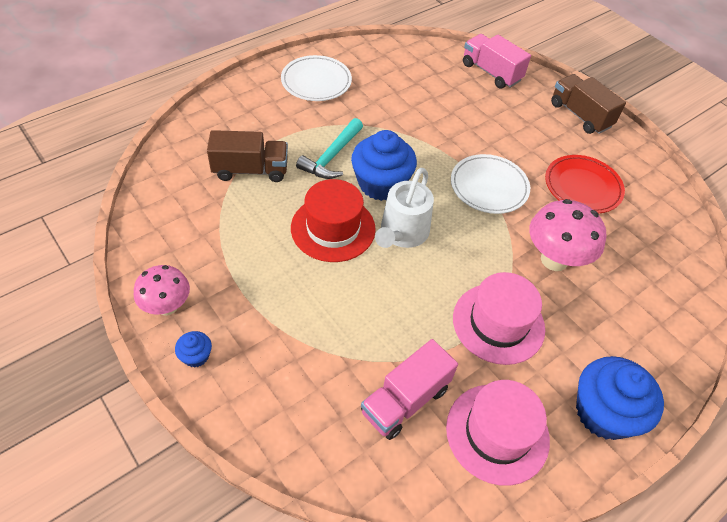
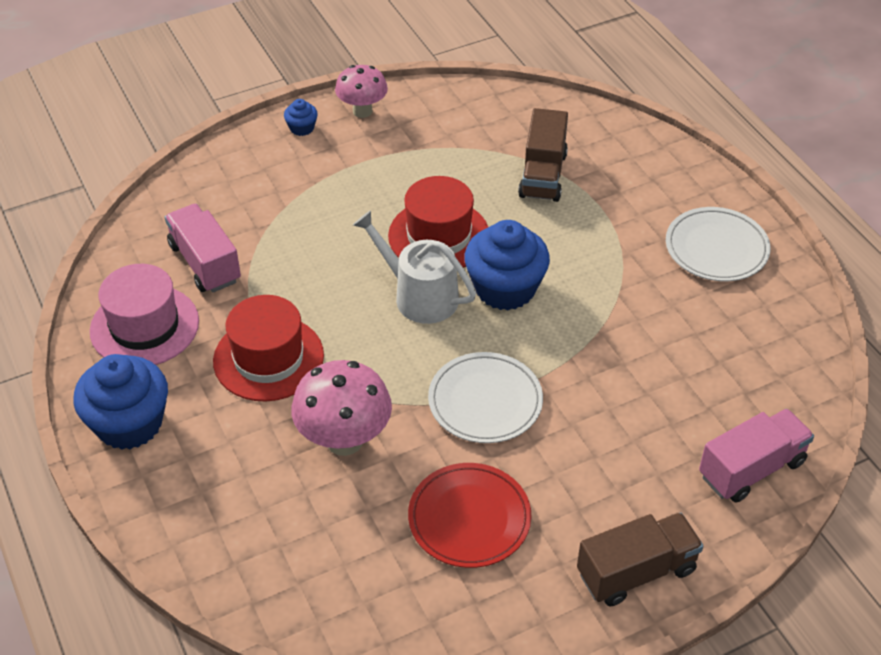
camera: 105 degrees right, 5 degrees down
(331, 156) = (560, 248): turquoise hammer -> none
(498, 323) = (268, 358): pink hat -> red hat

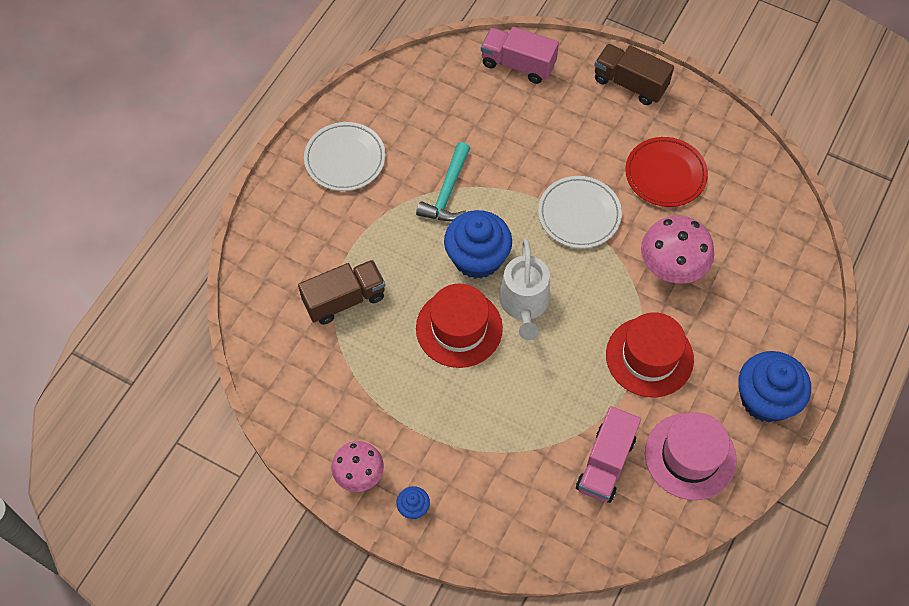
camera: 125 degrees left, 15 degrees up
(608, 306) = (447, 192): none -> turquoise hammer

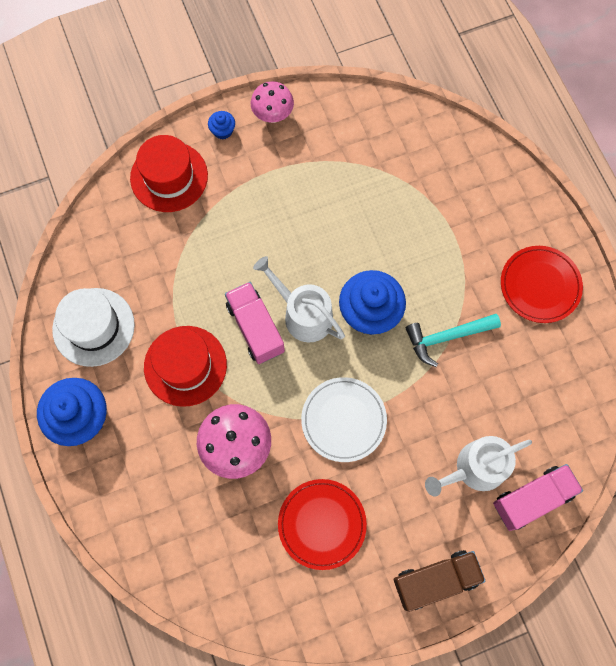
camera: 130 degrees right, 10 degrees up
(344, 299) = (412, 197): brown truck -> none
(345, 159) = (540, 285): white plate -> red plate
(447, 192) = (446, 337): turquoise hammer -> turquoise hammer turned 75 degrees counterclockwise
(459, 328) = (323, 255): red hat -> red hat (169, 177)
(531, 110) = (475, 468): none -> white watering can
(605, 463) = (141, 268): pink truck -> pink truck (255, 328)
(690, 456) = (93, 327): pink hat -> white hat

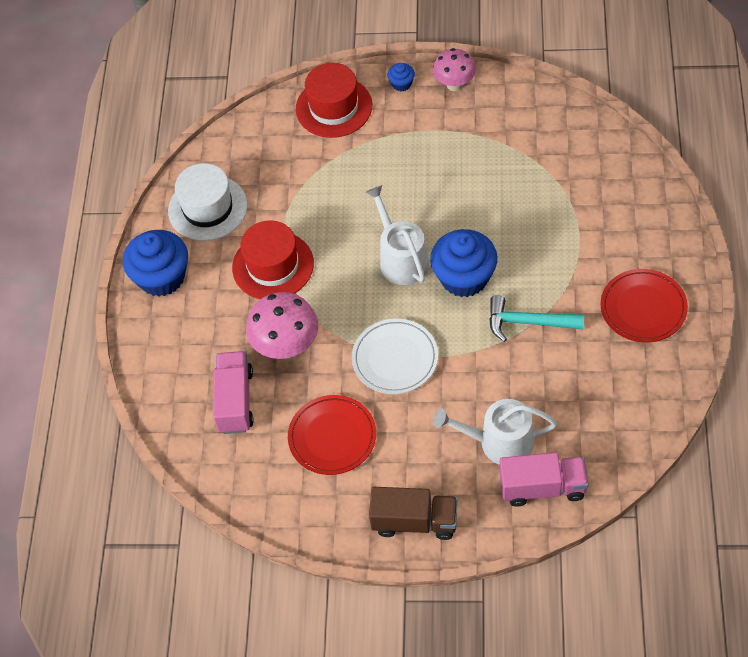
camera: 30 degrees right, 15 degrees down
(255, 328) = (351, 256): pink truck -> pink truck (235, 401)

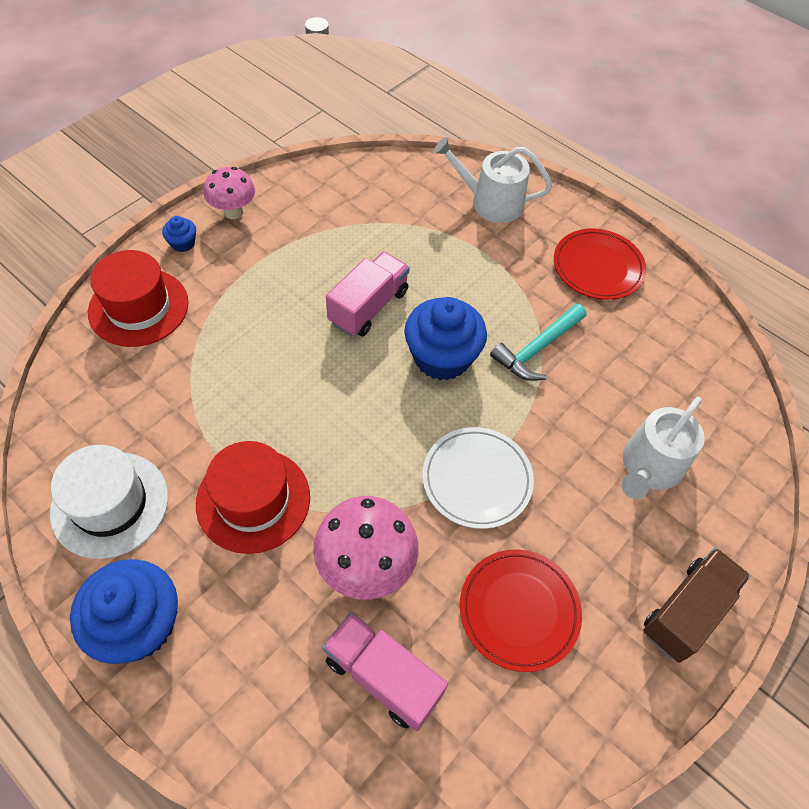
camera: 60 degrees left, 0 degrees up
(401, 259) = (369, 387): white watering can -> white watering can (490, 202)
(542, 487) = (727, 471): pink truck -> pink truck (368, 307)

